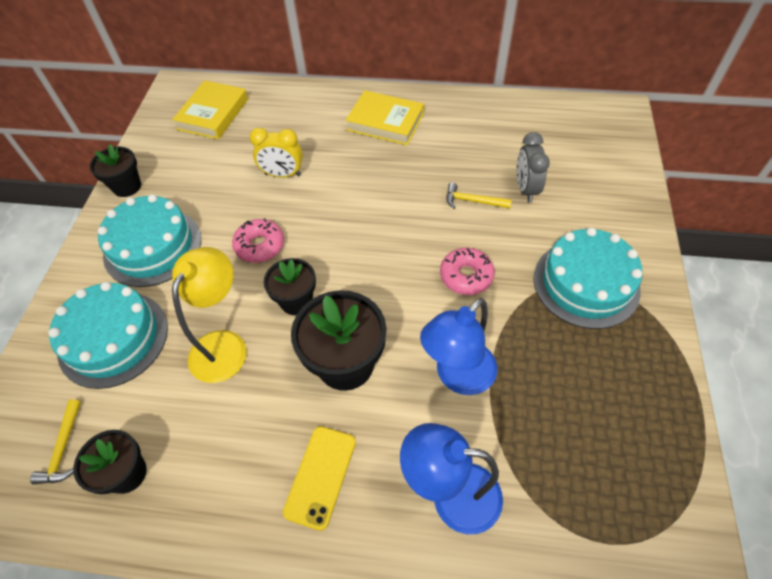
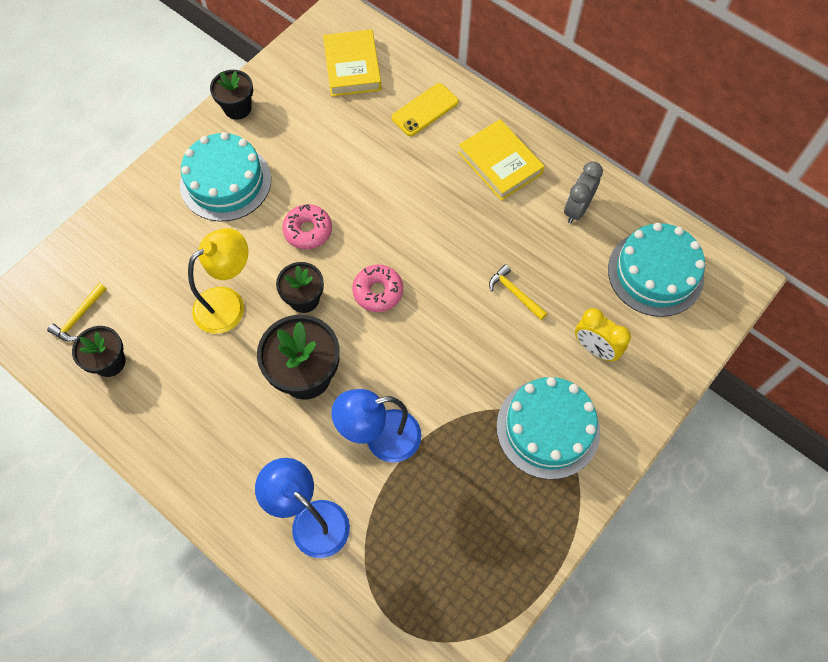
camera: 30 degrees right, 10 degrees up
(113, 338) = (154, 249): turquoise cake -> turquoise cake (655, 273)
(213, 114) = (352, 67): yellow book -> yellow book turned 60 degrees counterclockwise
(282, 174) = (371, 169): yellow clock -> yellow clock (595, 348)
(320, 476) = (232, 447): yellow phone -> yellow phone (425, 110)
(466, 276) = (453, 360): pink donut -> pink donut (378, 291)
(526, 189) = (572, 309): grey clock -> grey clock (577, 209)

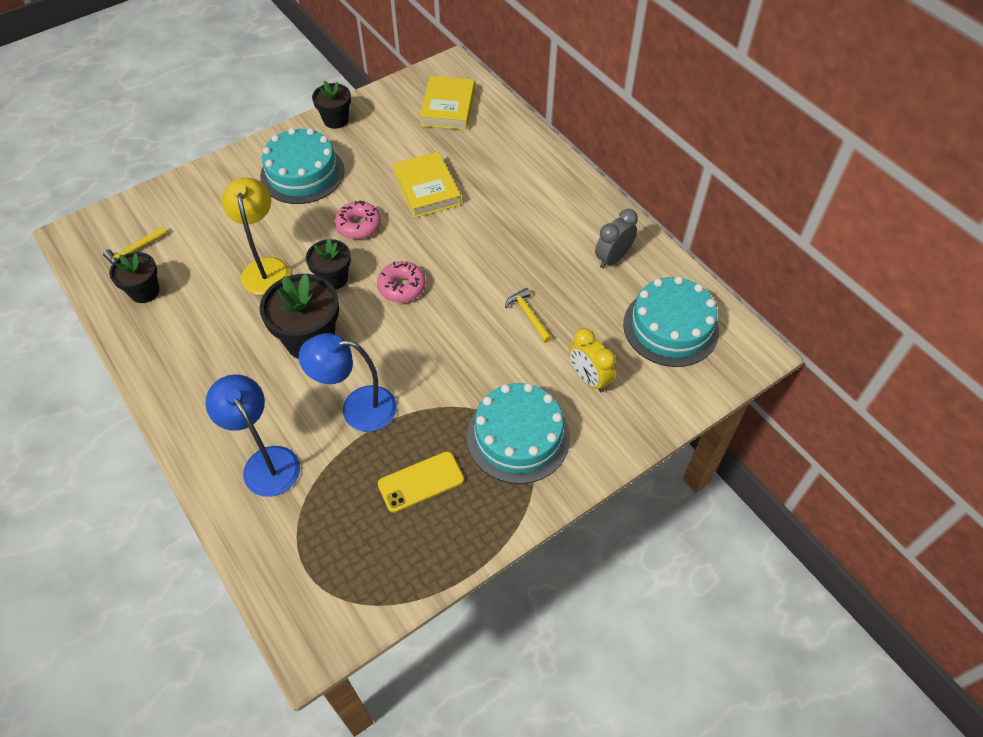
camera: 15 degrees right, 10 degrees down
(228, 303) = (265, 268): yellow lamp -> yellow lamp turned 75 degrees counterclockwise
(425, 110) = (500, 152): yellow phone -> yellow phone (421, 482)
(500, 163) = (553, 207): yellow book -> yellow book (427, 189)

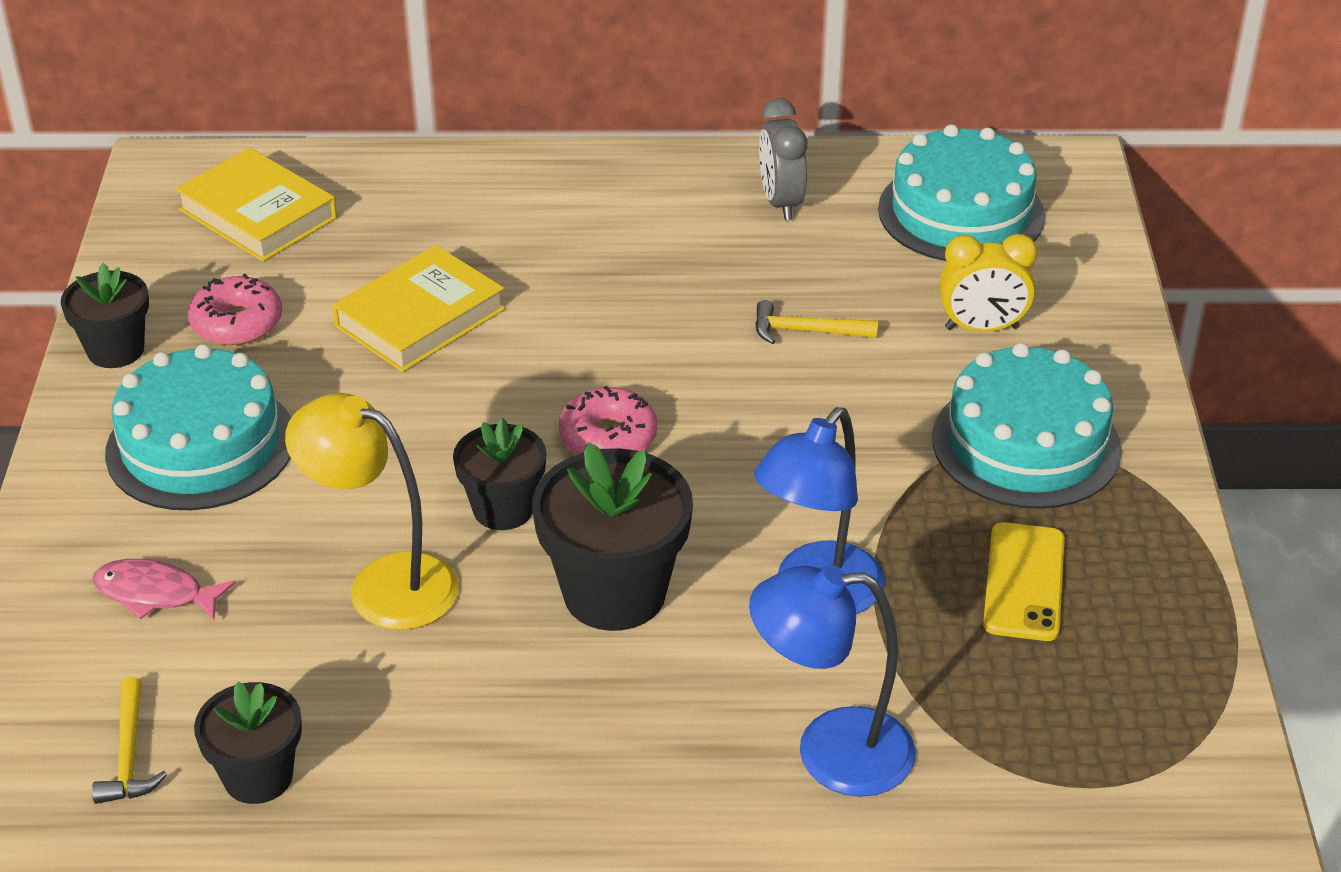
camera: 55 degrees left, 15 degrees down
(216, 209) = (155, 593): none -> pink fish
(358, 225) = (412, 429): pink donut -> pink donut (237, 323)
(427, 189) = (420, 318): yellow book -> yellow book turned 60 degrees counterclockwise

